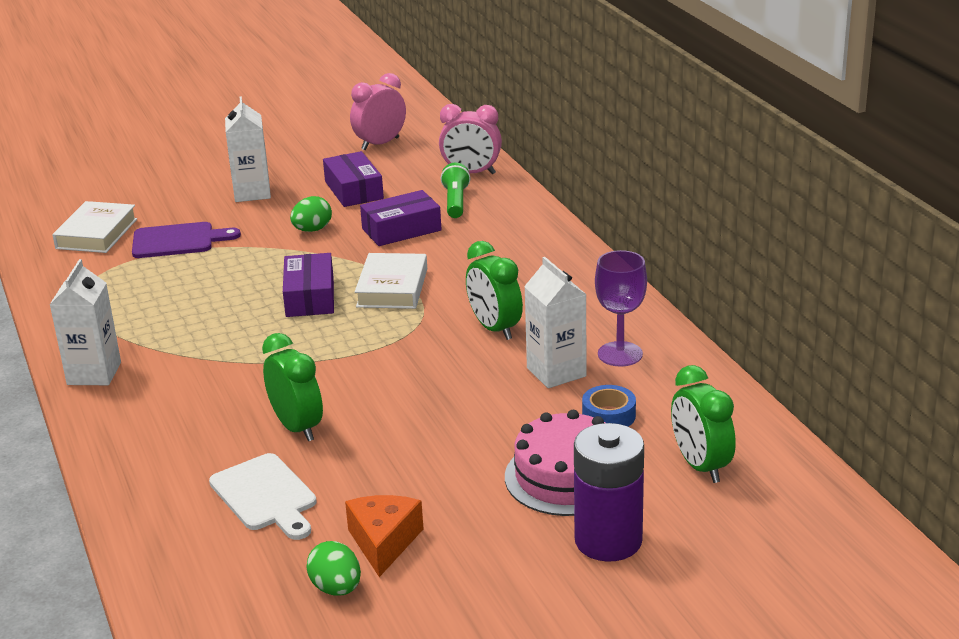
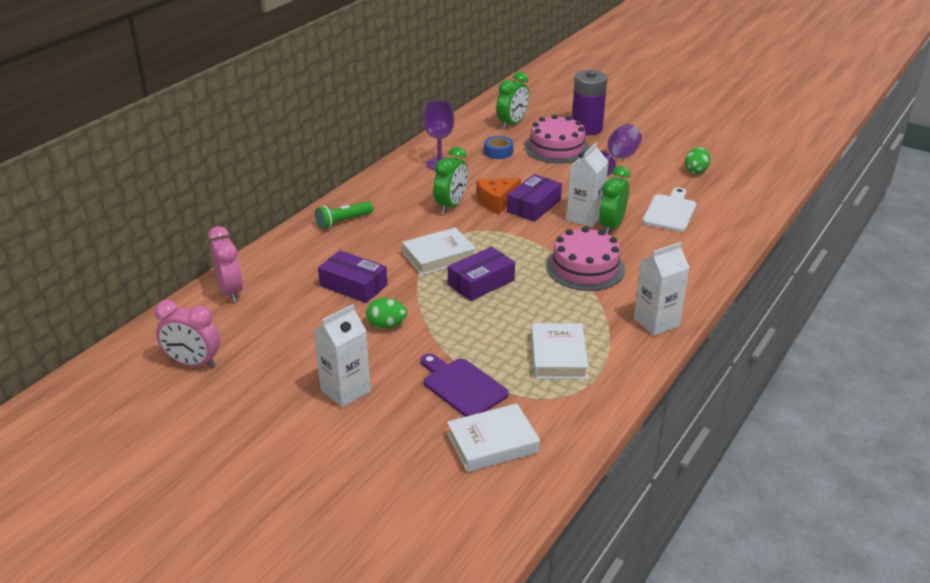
camera: 125 degrees left, 5 degrees up
(139, 298) = (558, 356): none -> white book
(244, 370) = (585, 268): none -> pink cake
(354, 190) = (301, 336): purple box -> purple box (533, 206)
(384, 542) = (656, 171): orange cheese -> orange cheese (496, 202)
(455, 202) = (289, 279): green flashlight -> green flashlight (343, 222)
(465, 523) = (618, 159): none -> purple goblet
(556, 372) = (475, 175): white carton -> white carton (584, 217)

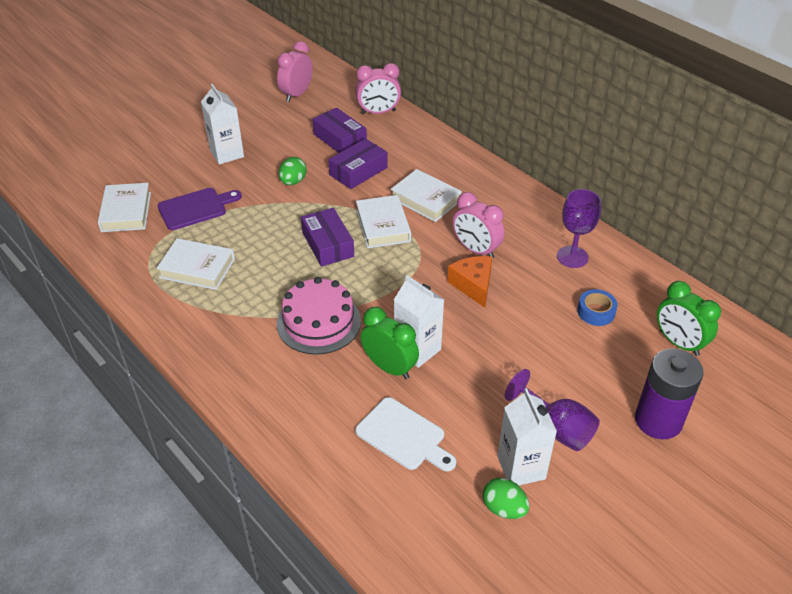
camera: 105 degrees right, 10 degrees up
(343, 222) = (466, 176): green flashlight -> none
(388, 239) = (425, 199): none -> white book
(451, 205) = (476, 250): green clock -> pink clock
(533, 206) = (456, 313): purple box -> purple box (340, 139)
(557, 148) = (600, 371): pink cake -> none
(656, 322) = (204, 348): white carton -> white carton (521, 467)

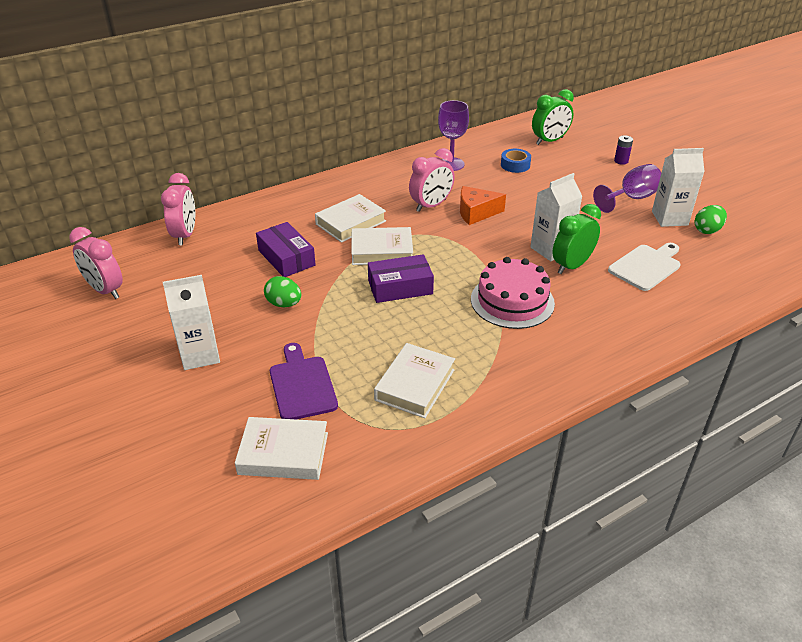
camera: 80 degrees left, 5 degrees down
(340, 139) = (220, 265): purple box -> none
(658, 420) = (621, 161): purple battery -> purple battery, size x0.43

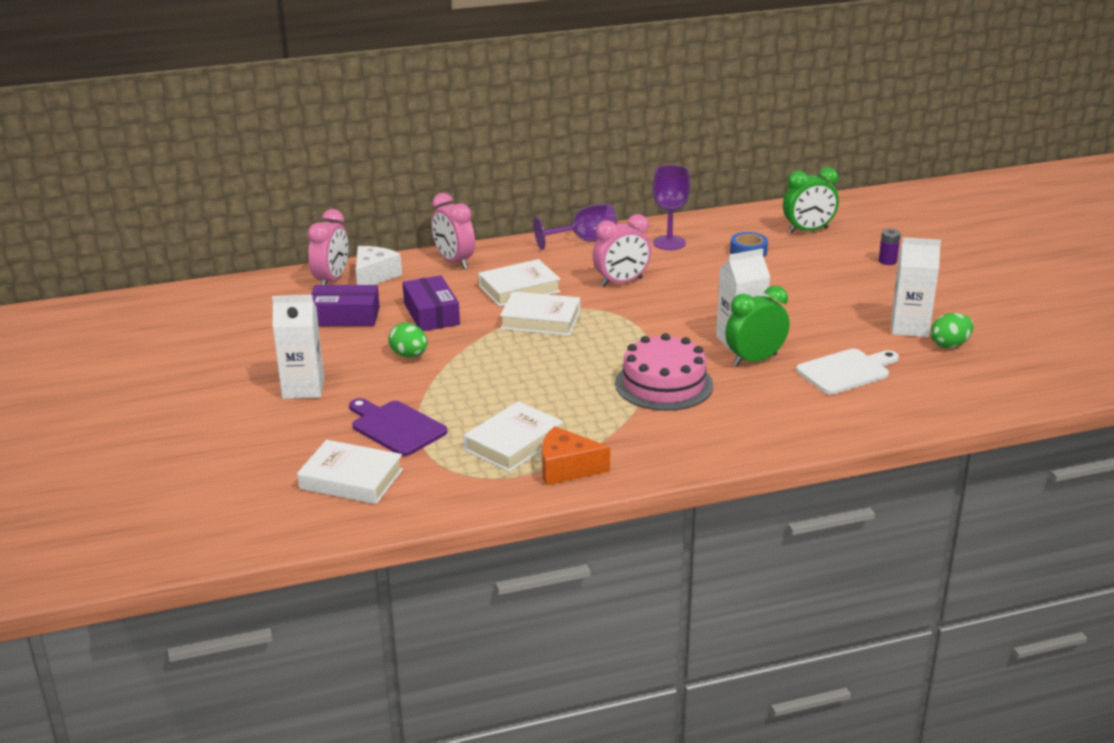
camera: 15 degrees right, 10 degrees down
(105, 290) = (230, 321): pink clock -> pink clock (454, 261)
(221, 226) = (374, 276): none -> white cheese
(302, 385) = (396, 427): purple cutting board -> purple cutting board turned 45 degrees counterclockwise
(400, 287) = (543, 356): purple box -> purple box (345, 316)
(476, 213) = (671, 295): orange cheese -> orange cheese (566, 468)
(631, 198) = (874, 302): purple goblet -> purple goblet (585, 241)

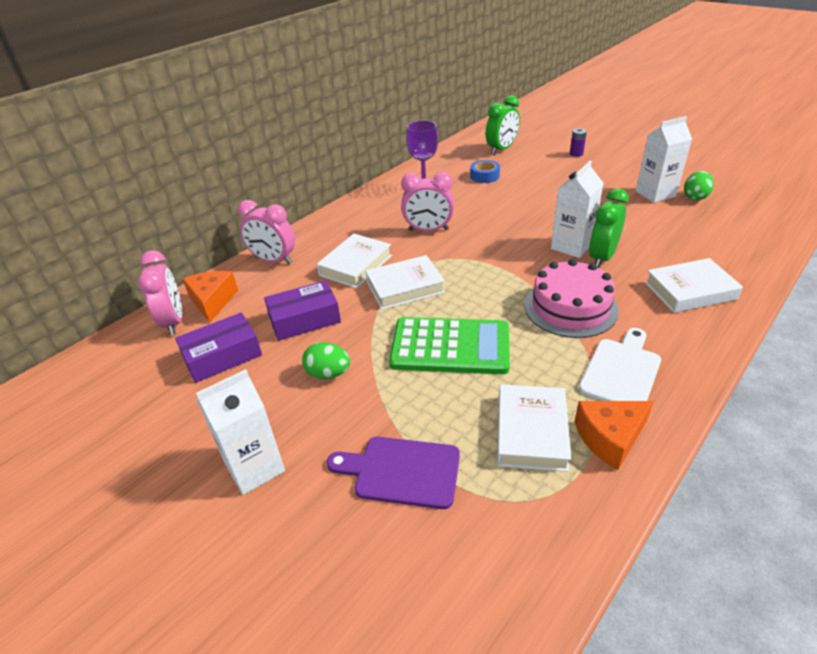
camera: 30 degrees left, 10 degrees up
(351, 479) = (428, 578): white book -> white book (690, 291)
(374, 276) = (212, 301): white cheese -> orange cheese
(431, 314) = (304, 319): purple box -> purple box turned 60 degrees counterclockwise
(523, 373) = (450, 346): none -> green calculator
(585, 241) = (361, 206): purple goblet -> none
(621, 282) = (428, 230): pink clock -> pink clock turned 60 degrees clockwise
(846, 371) = (669, 242): white cutting board -> white cutting board (621, 371)

